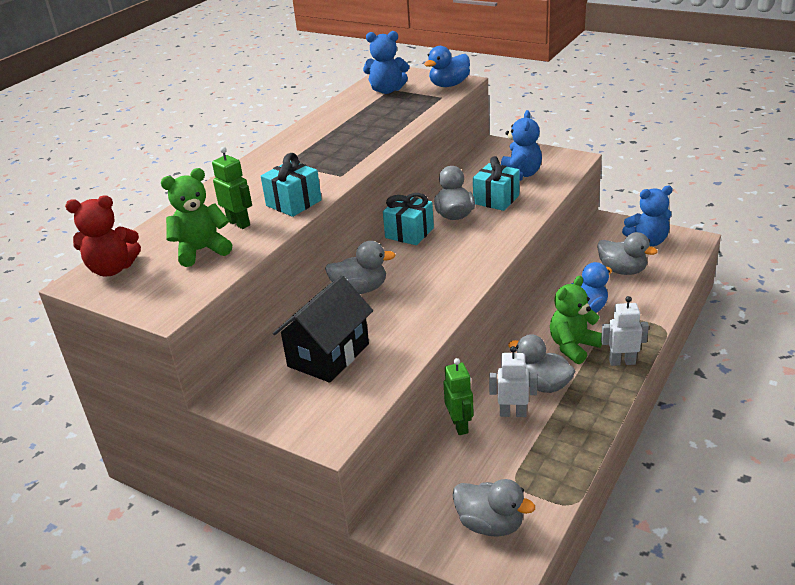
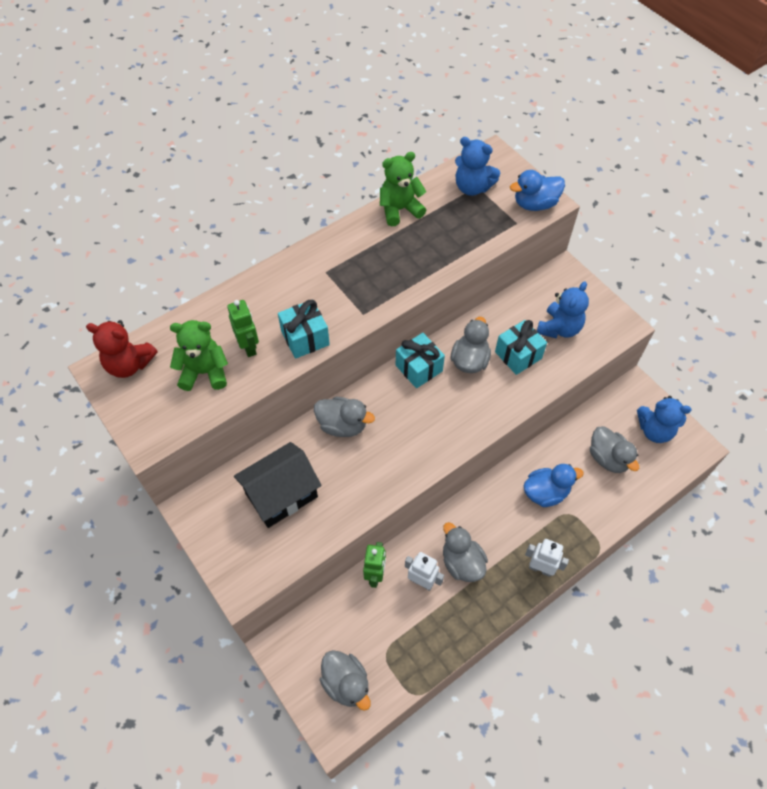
camera: 20 degrees right, 25 degrees up
(573, 347) = (511, 531): green teddy bear -> green teddy bear (400, 210)

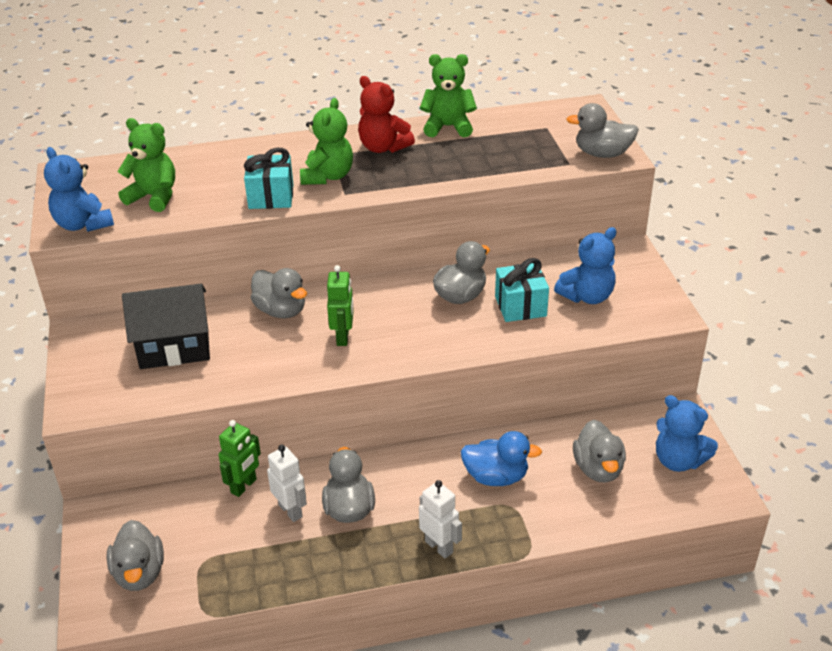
camera: 25 degrees right, 20 degrees down
(129, 364) = (91, 174): red teddy bear -> red teddy bear (383, 147)
(249, 347) = (211, 189): green robot -> green robot (343, 337)
(337, 299) = (327, 176): none -> green teddy bear
(419, 368) = (398, 287): turquoise gift -> none
(472, 187) = (541, 127): blue teddy bear -> blue teddy bear (83, 224)
(535, 204) = (602, 154): blue duck -> grey duck

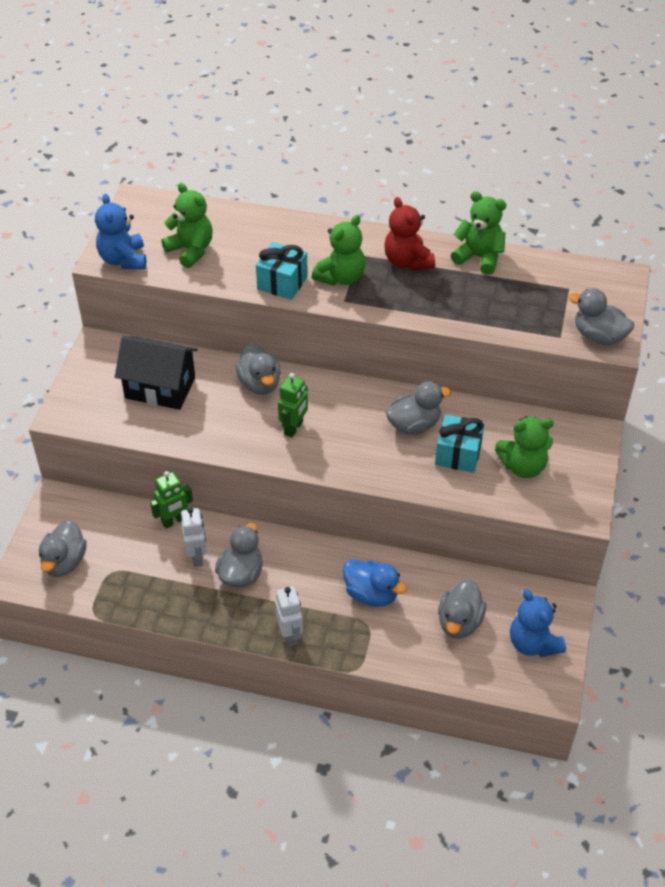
camera: 25 degrees right, 10 degrees up
(587, 296) = (523, 466): blue teddy bear -> green teddy bear

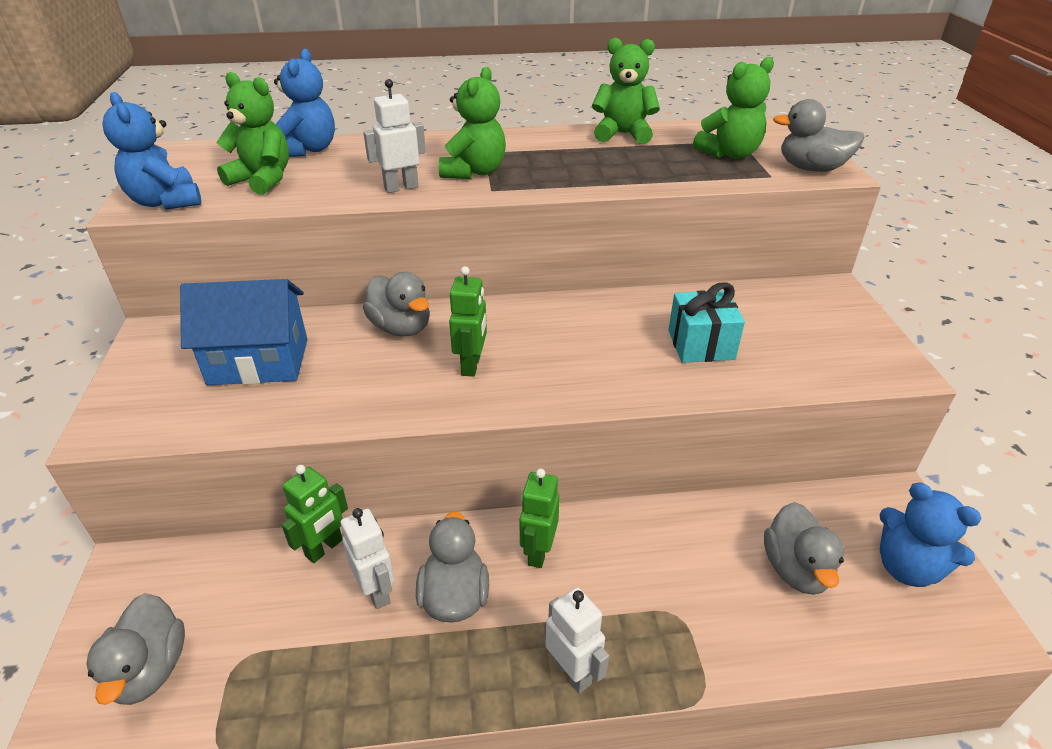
camera: 20 degrees left, 10 degrees down
(160, 388) = (258, 362): black house -> blue house
(231, 221) = (308, 150): none -> blue teddy bear
(282, 283) = (401, 187): turquoise gift -> white robot
(303, 562) = (538, 552): none -> green robot
(371, 594) = (656, 568): blue duck -> none
(407, 261) = (545, 148): red teddy bear -> none
(414, 425) = (625, 327): grey duck -> none
(523, 466) = (786, 339): green teddy bear -> green teddy bear (729, 154)

